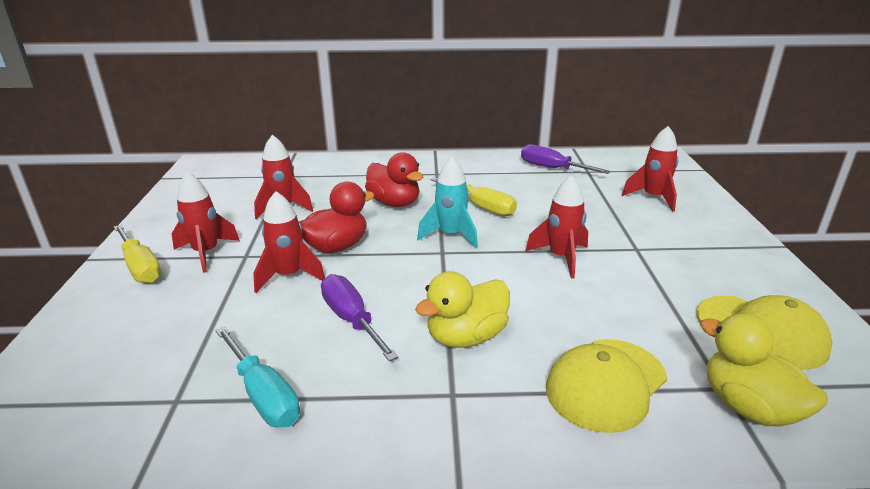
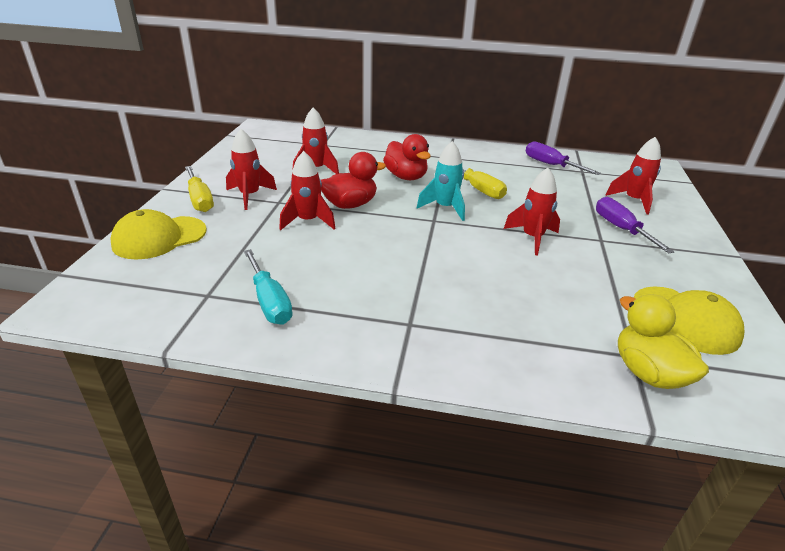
camera: 10 degrees right, 5 degrees up
(352, 320) = (347, 260): purple screwdriver -> purple screwdriver (621, 229)
(466, 337) = (433, 285): yellow duck -> none
(606, 384) = (534, 337): yellow cap -> yellow cap (159, 238)

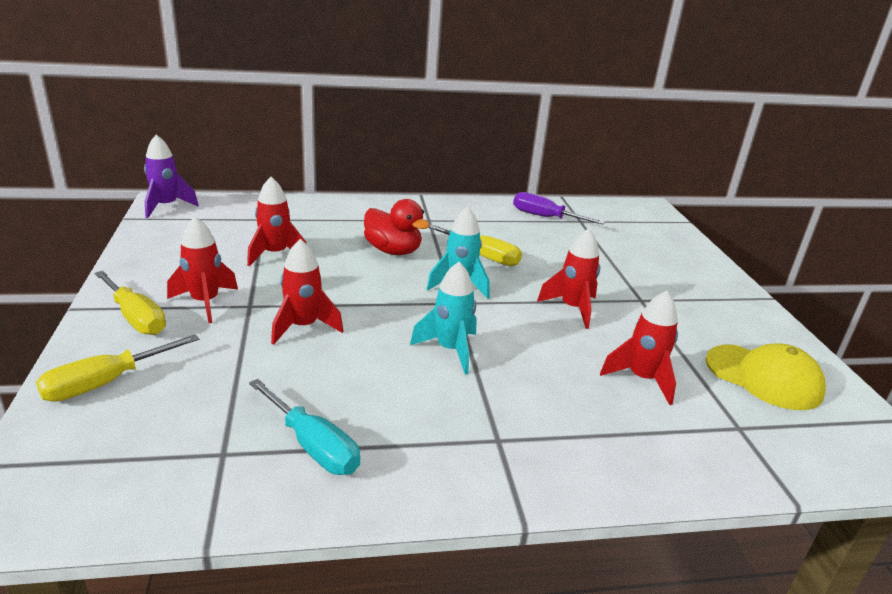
camera: 20 degrees left, 5 degrees down
(159, 238) = (106, 383): yellow cap -> yellow screwdriver
(259, 130) = (166, 206): none -> purple rocket
(350, 205) = (345, 296): red duck -> none
(409, 253) = (450, 350): none -> turquoise rocket
(621, 229) = (653, 284): purple screwdriver -> none
(633, 201) = (648, 249): red rocket -> red rocket (642, 379)
(648, 373) = (762, 444): yellow duck -> none

